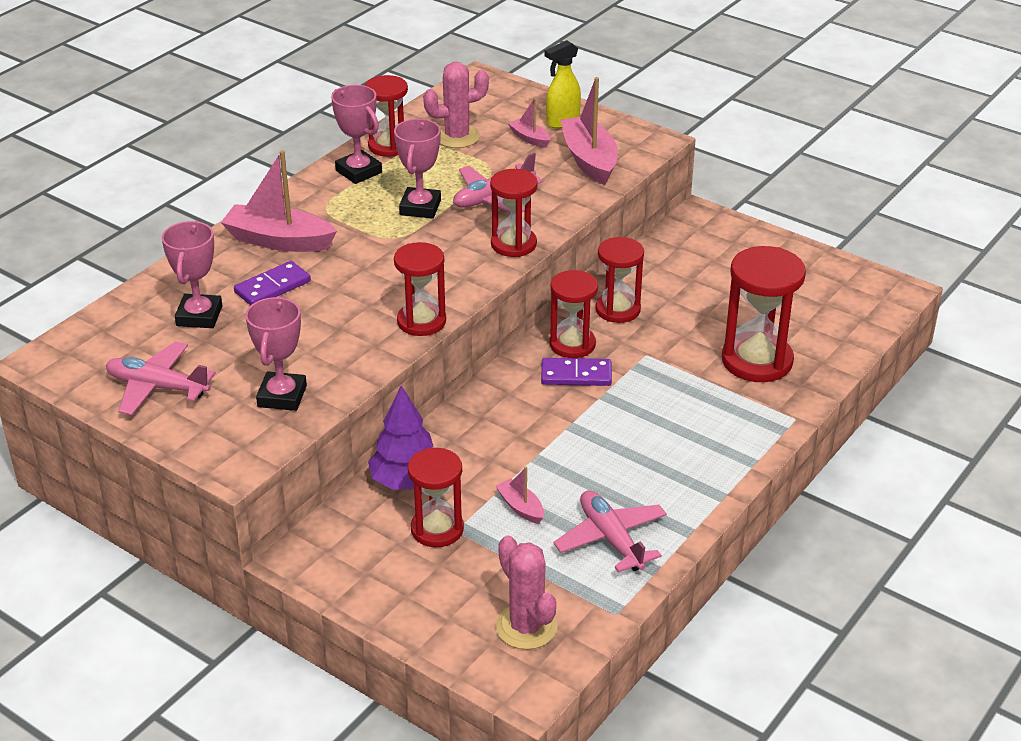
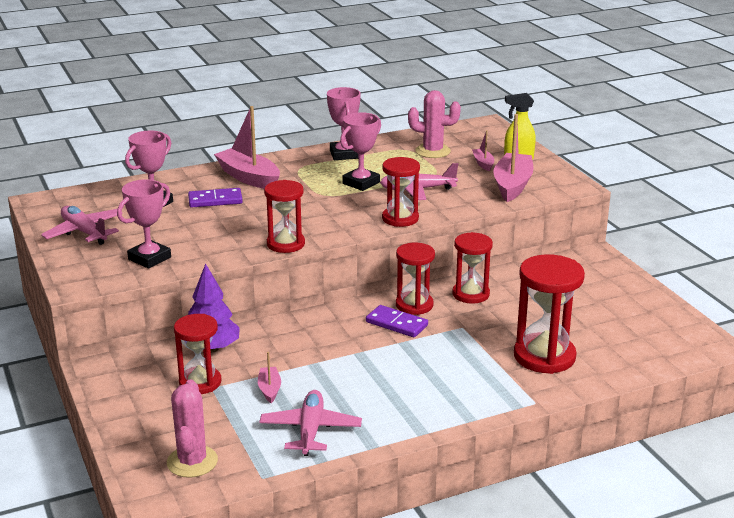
camera: 30 degrees right, 10 degrees down
(389, 146) = (380, 146): red hourglass -> none

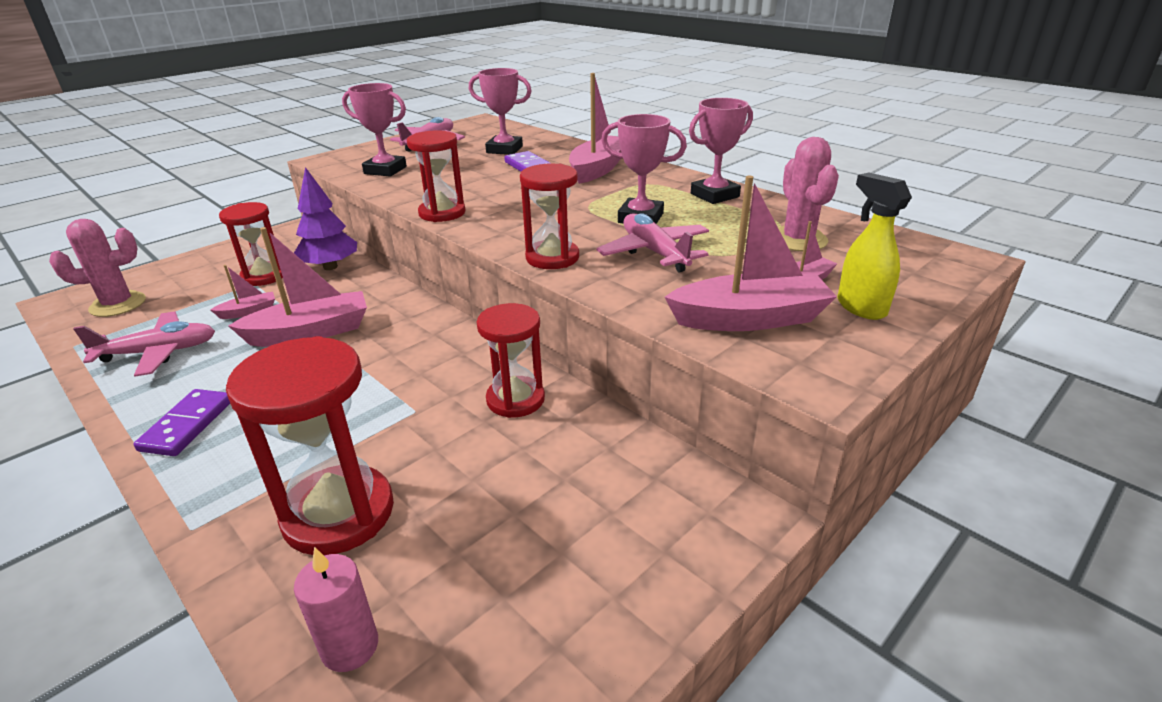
camera: 70 degrees right, 5 degrees up
(330, 361) = (311, 332): none -> pink boat
(396, 324) = (409, 357): purple domino -> purple domino (187, 425)
(414, 305) = (463, 360): red hourglass -> none
(632, 357) = (350, 646): none -> pink candle

